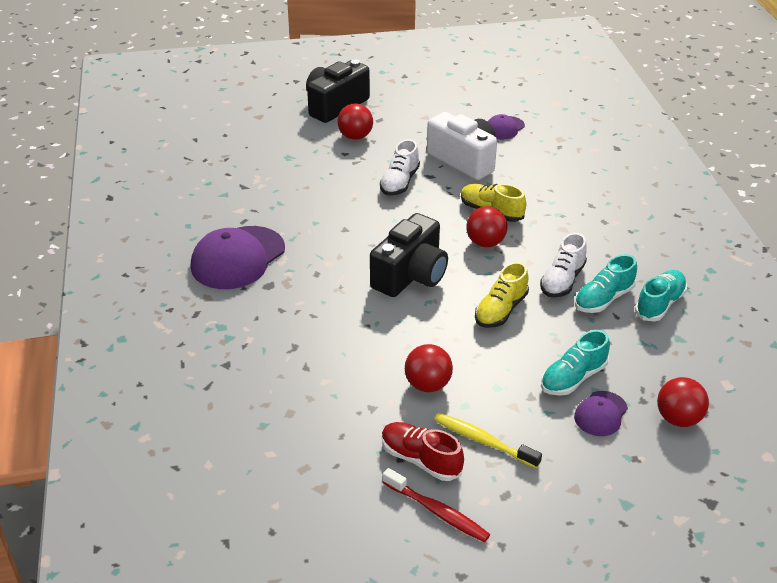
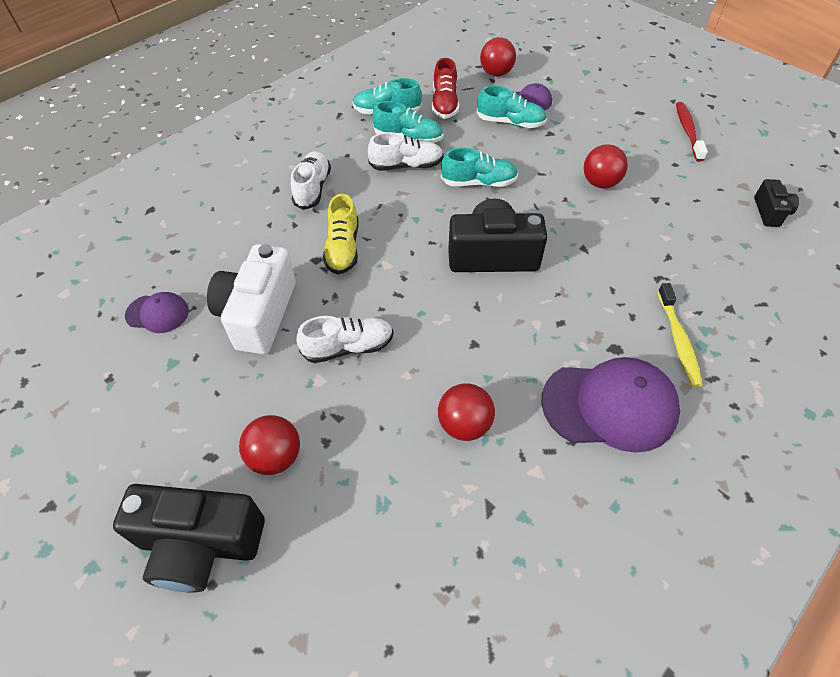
camera: 125 degrees left, 15 degrees up
(273, 476) = (770, 212): none -> black camera
(420, 459) = (663, 155): red shoe -> red shoe (444, 104)
(483, 441) = (613, 137): yellow toothbrush -> yellow toothbrush (678, 340)
(485, 243) = (397, 230): red ball -> red ball (464, 424)
(500, 310) = (479, 182): yellow shoe -> turquoise shoe
(576, 222) = (312, 188): none -> white shoe

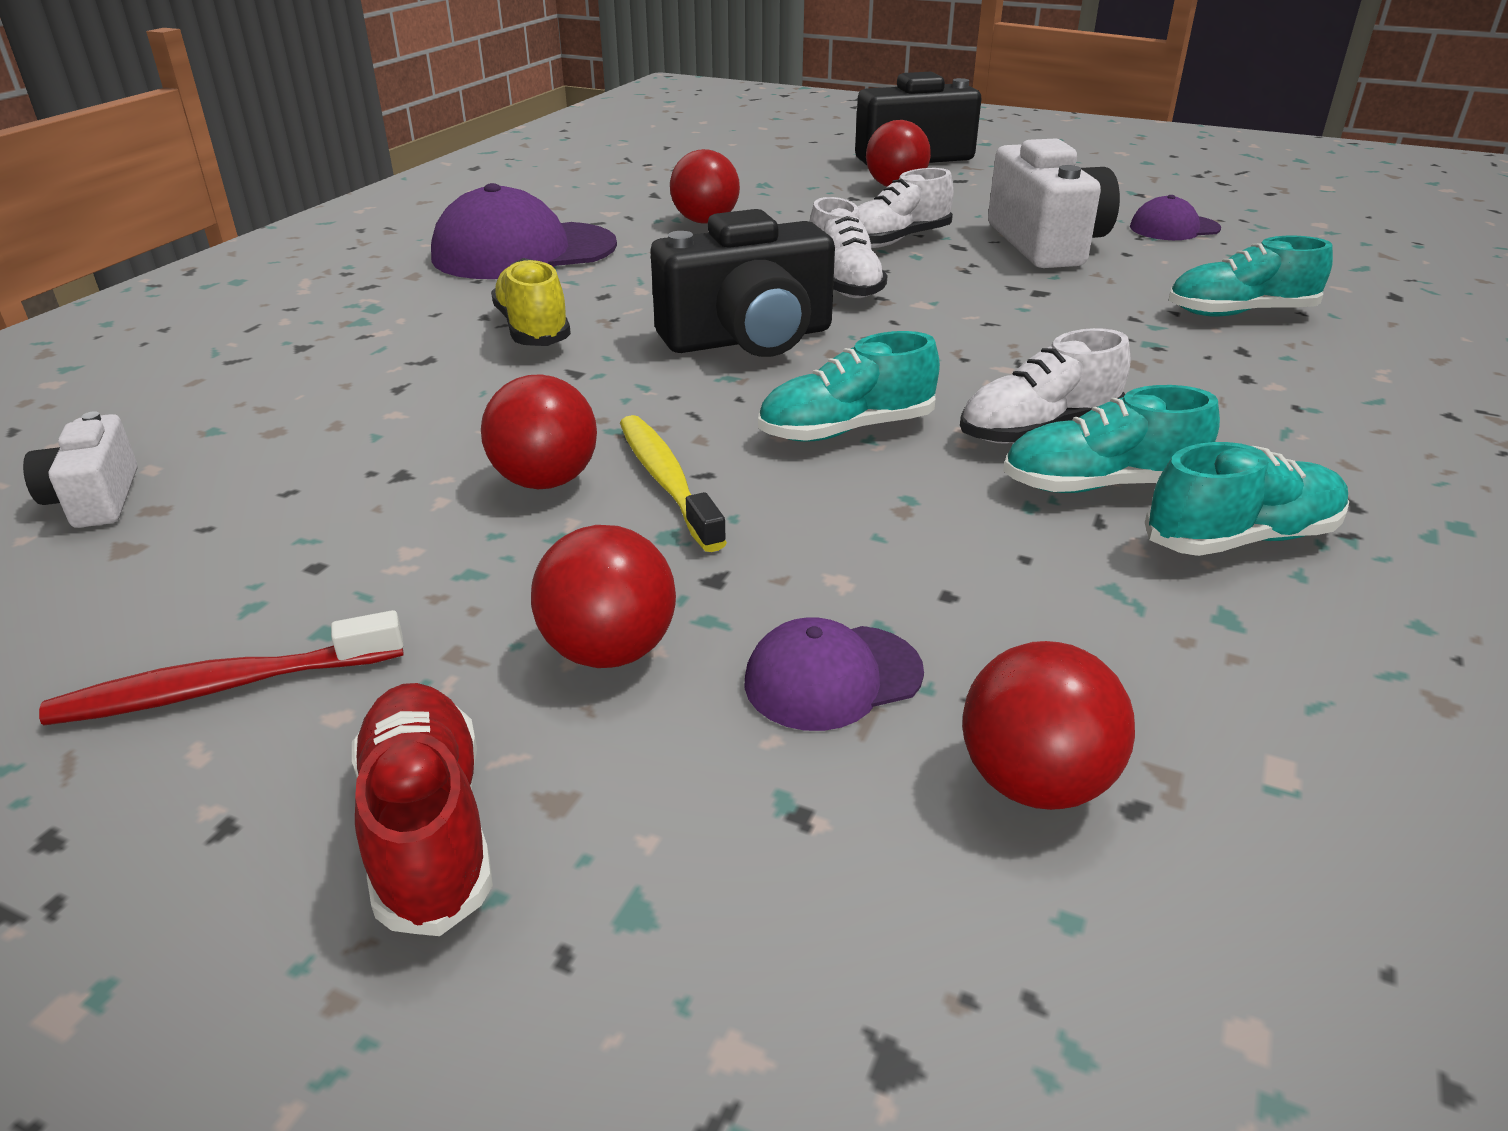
camera: 160 degrees right, 20 degrees down
(312, 188) = (1178, 362): white shoe -> white shoe (843, 283)
(343, 248) = (1013, 307): yellow shoe -> yellow shoe (533, 329)
(444, 104) = (1104, 601): red shoe -> red shoe (428, 828)
(510, 122) = (853, 585): turquoise shoe -> turquoise shoe (1240, 313)
(584, 119) = (609, 651): none -> red ball
(678, 340) = (411, 306): yellow toothbrush -> yellow toothbrush (666, 481)
(687, 131) = (222, 687): red toothbrush -> red toothbrush turned 90 degrees clockwise
(770, 212) = (95, 499): black camera -> white camera

